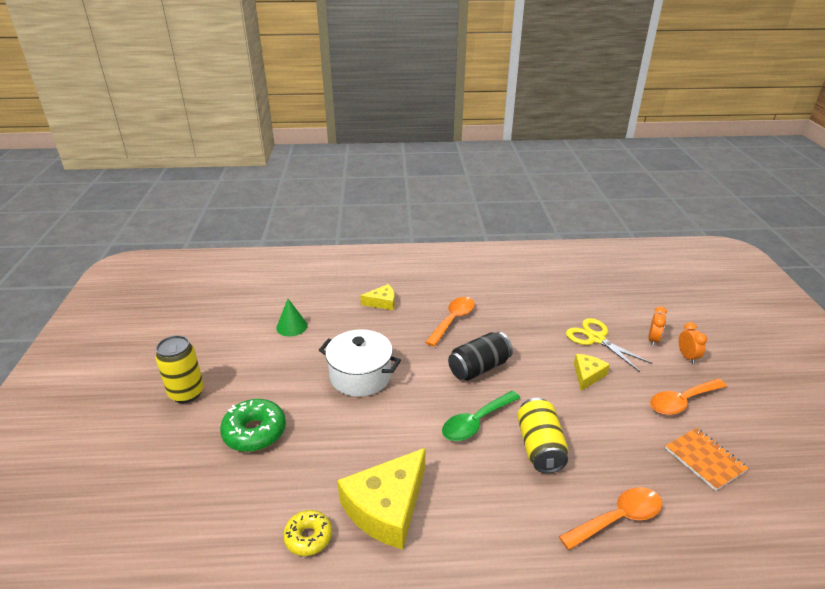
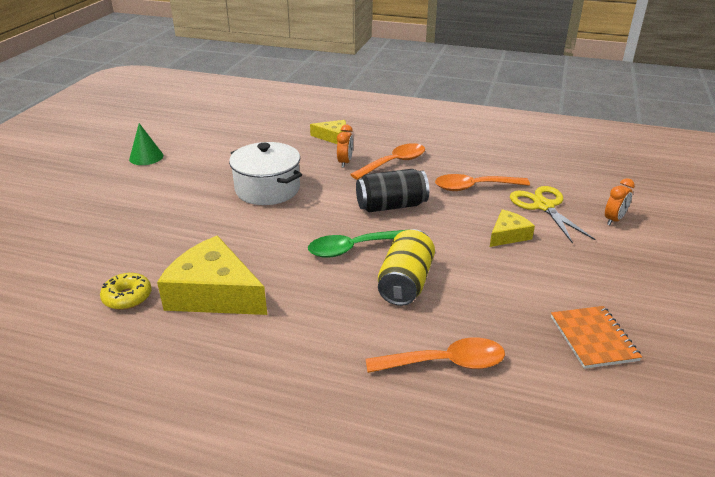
camera: 20 degrees right, 0 degrees up
(186, 393) = (106, 172): yellow can -> none
(254, 432) = (141, 211): green donut -> none
(292, 326) = (233, 141): green cone -> green cone (146, 157)
(386, 507) = (214, 293): yellow cheese -> yellow cheese turned 60 degrees clockwise
(682, 402) = (606, 281): orange spoon -> orange spoon (474, 187)
(687, 357) = (646, 243): orange clock -> orange clock (345, 162)

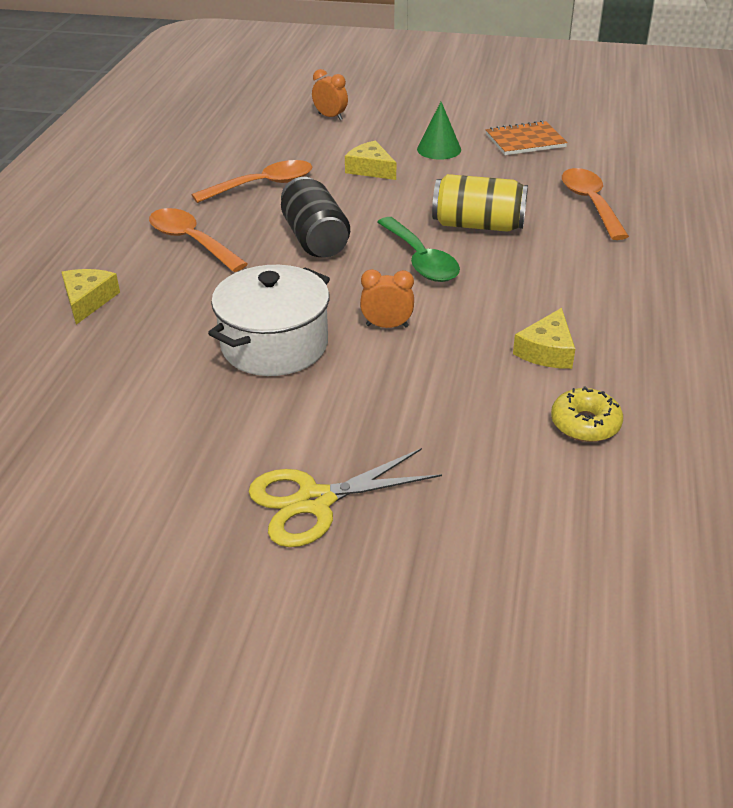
camera: 95 degrees left, 5 degrees up
(146, 157) = (140, 524): green cone -> green cone (439, 149)
(214, 293) = (547, 351): yellow cheese -> yellow cheese, size x0.52
(345, 162) = (186, 282): orange clock -> orange clock (387, 326)
(474, 187) = (263, 185): orange spoon -> orange spoon turned 105 degrees counterclockwise
(543, 206) = (305, 148): yellow scissors -> yellow scissors (314, 501)

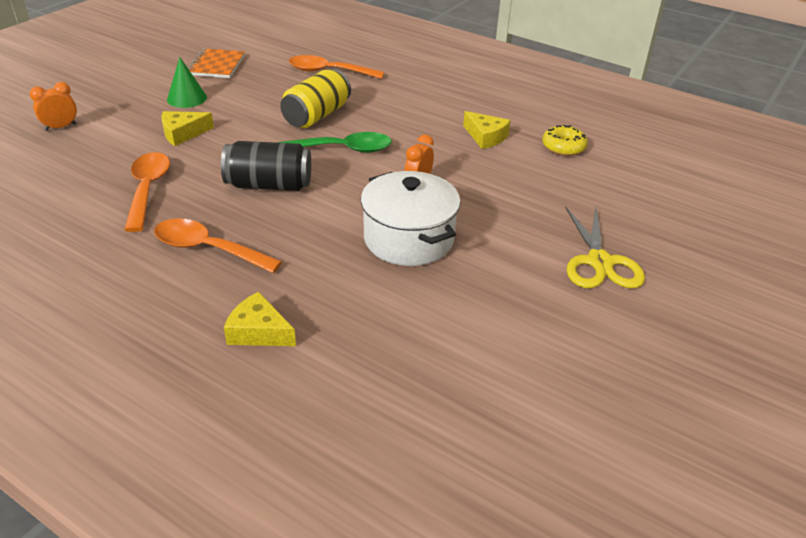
camera: 70 degrees left, 0 degrees up
(191, 241) = (208, 249): orange spoon -> orange spoon turned 45 degrees clockwise

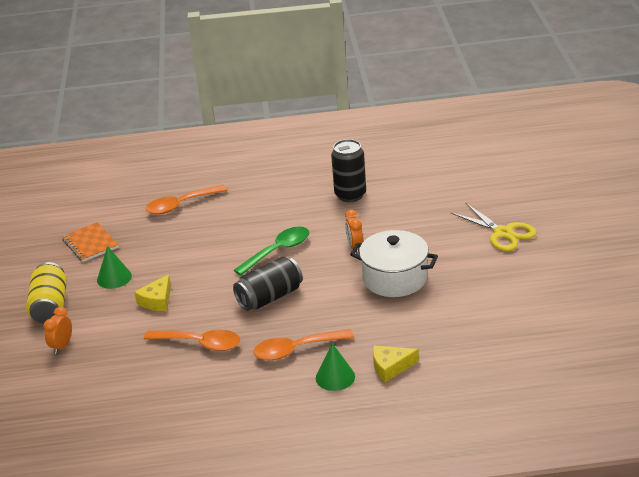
camera: 35 degrees left, 5 degrees down
(148, 189) = (200, 343): orange spoon -> orange spoon turned 150 degrees clockwise
(193, 302) = (335, 377): none -> green cone
(317, 116) = (225, 239): yellow can -> yellow can (50, 306)
(485, 137) = (350, 195): yellow cheese -> black can
(563, 147) = (402, 177): yellow donut -> none

